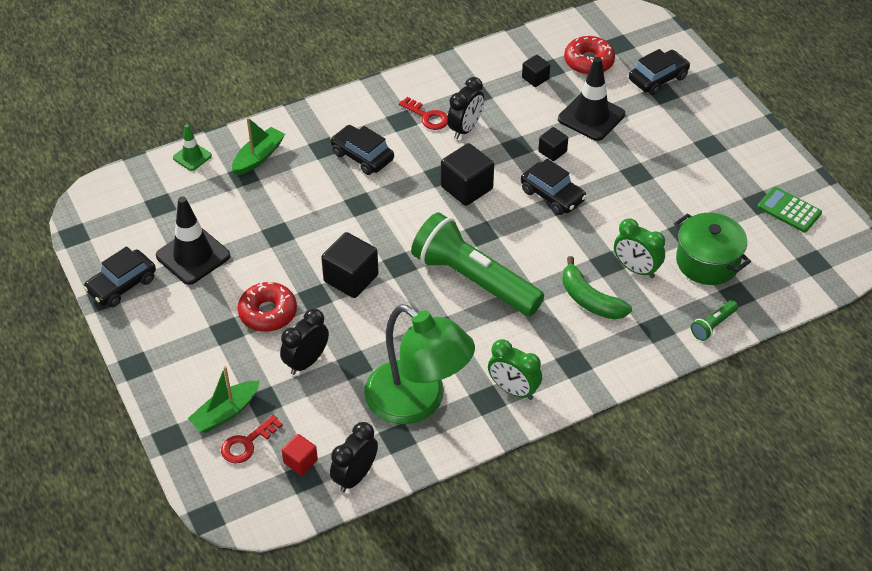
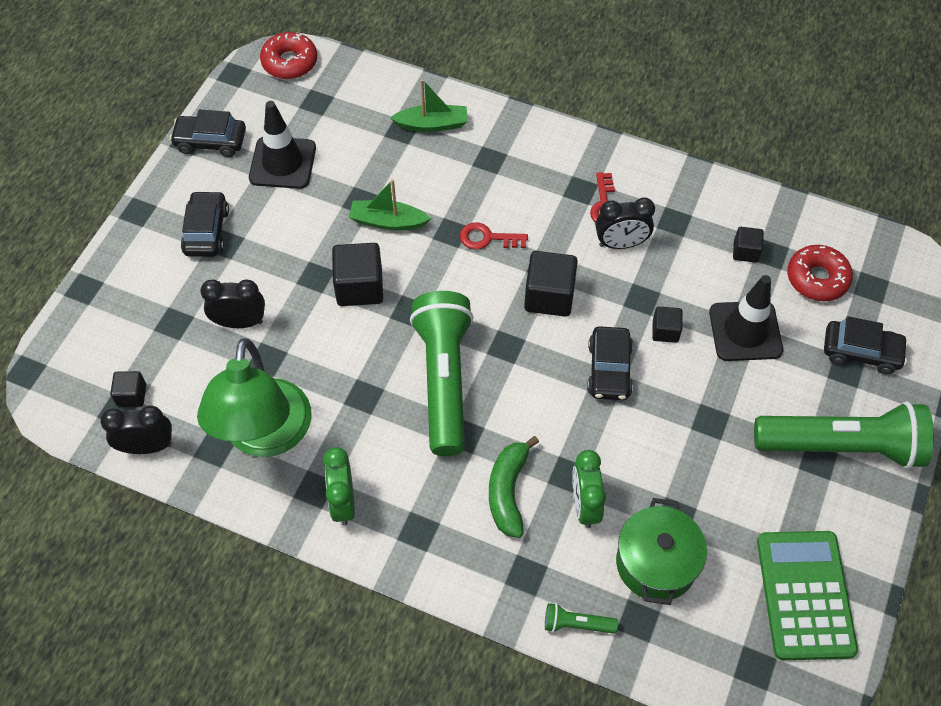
camera: 50 degrees right, 10 degrees up
(192, 157) = (388, 82): green traffic cone -> none
(225, 413) = (139, 306): green boat -> green boat (387, 221)
(247, 443) = (120, 344): red key -> red key (487, 238)
(268, 313) = (268, 257): red donut -> red donut (289, 62)
(300, 461) = (132, 395): red cube -> black cube
(362, 156) = (507, 193): black car -> black car (206, 231)
(711, 130) = (841, 446): none -> green flashlight
(789, 210) = (805, 595): green calculator -> green calculator, size x1.74

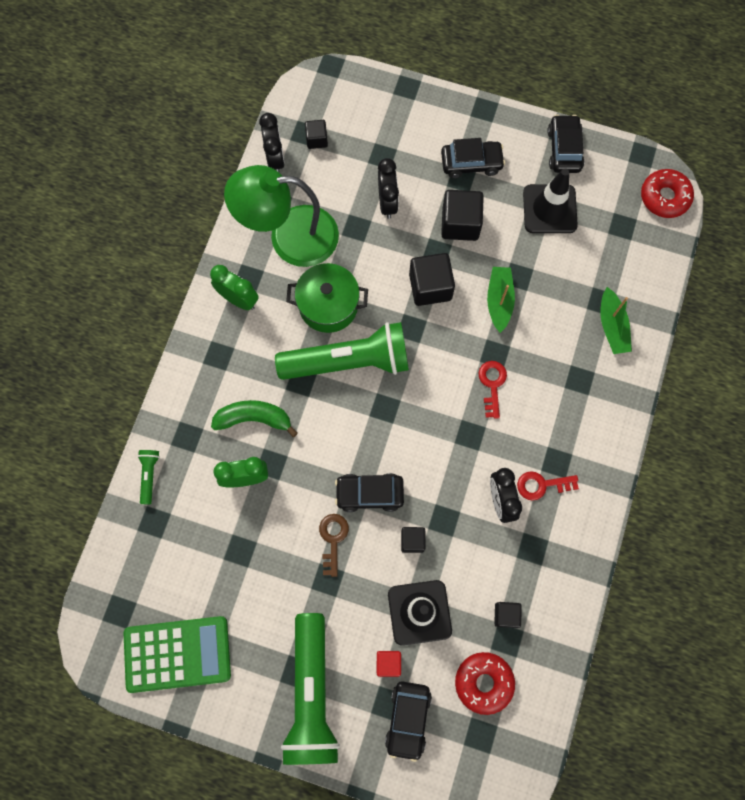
camera: 85 degrees right, 15 degrees up
(343, 502) = (238, 299): green clock -> green clock turned 45 degrees clockwise
(549, 296) = (438, 440): black cube -> black cube (460, 224)
(656, 563) = (199, 535): green pot -> green pot (328, 305)
(662, 412) = (333, 539): none -> brown key
(802, 366) = (388, 663): none -> red cube

